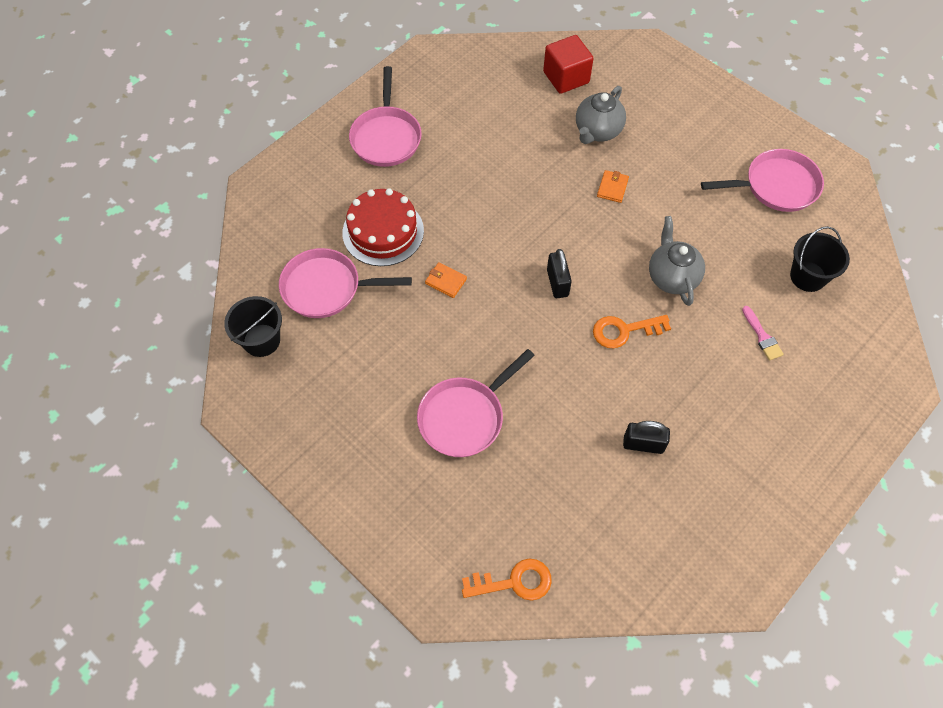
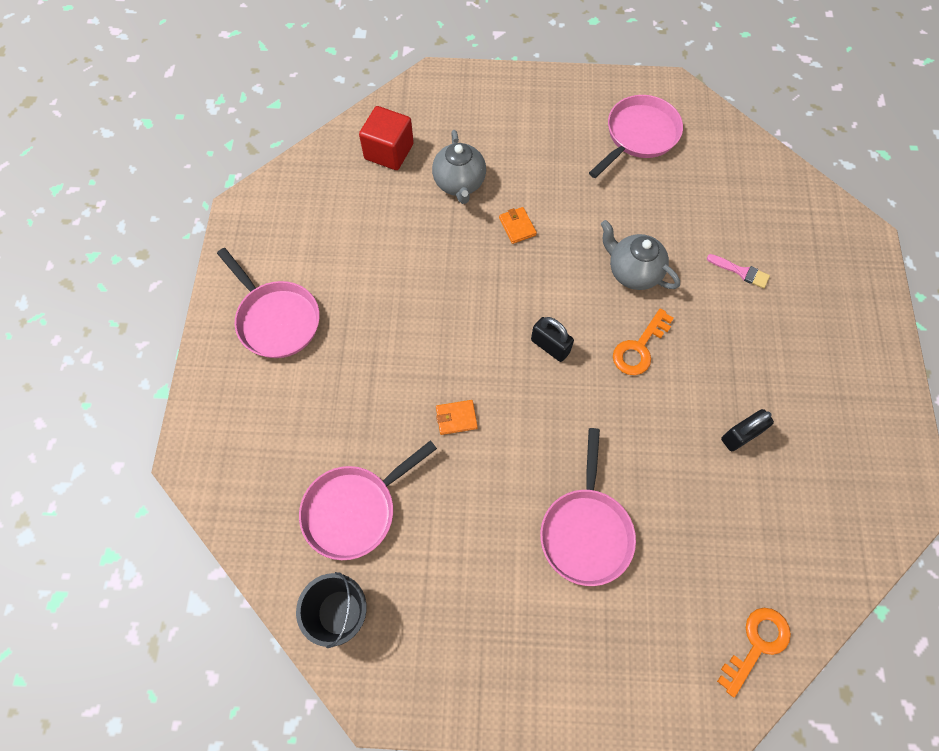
camera: 40 degrees left, 5 degrees up
(383, 231) = (357, 414): red cake -> none
(808, 276) = (727, 196): black bucket -> none

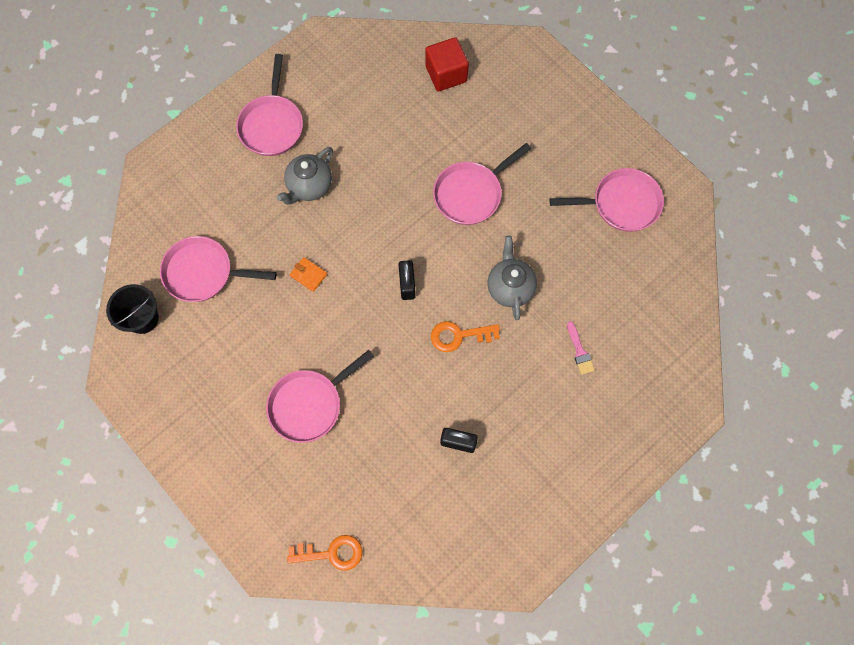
camera: 45 degrees right, 5 degrees up
(459, 183) = (466, 134): grey teapot -> grey teapot (309, 186)
(517, 226) = (471, 193): orange wallet -> pink pan

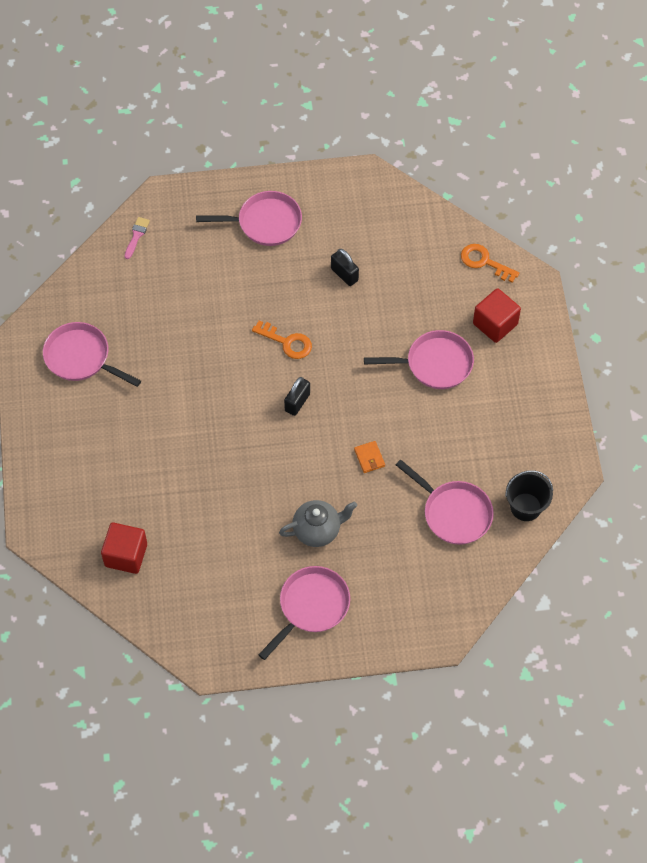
camera: 145 degrees left, 10 degrees down
(278, 487) = (495, 324): none -> red cube
(471, 193) = (190, 440): pink pan -> pink pan (265, 223)
(510, 287) = (220, 351): grey teapot -> none
(579, 351) = (207, 278): pink brush -> pink brush (136, 236)

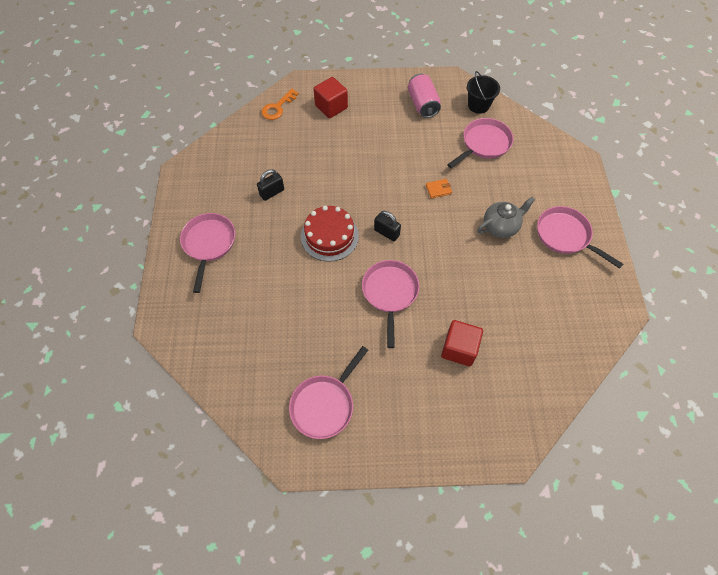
camera: 85 degrees left, 0 degrees up
(126, 555) = (529, 371): red cube -> red cube (459, 349)
(136, 236) = (198, 349): pink brush -> none
(287, 342) = (329, 236): orange key -> red cake
(317, 530) = (500, 227): grey teapot -> grey teapot turned 75 degrees clockwise
(434, 364) = (360, 144): pink pan -> pink pan (390, 293)
(516, 435) = (422, 104): none -> pink can

